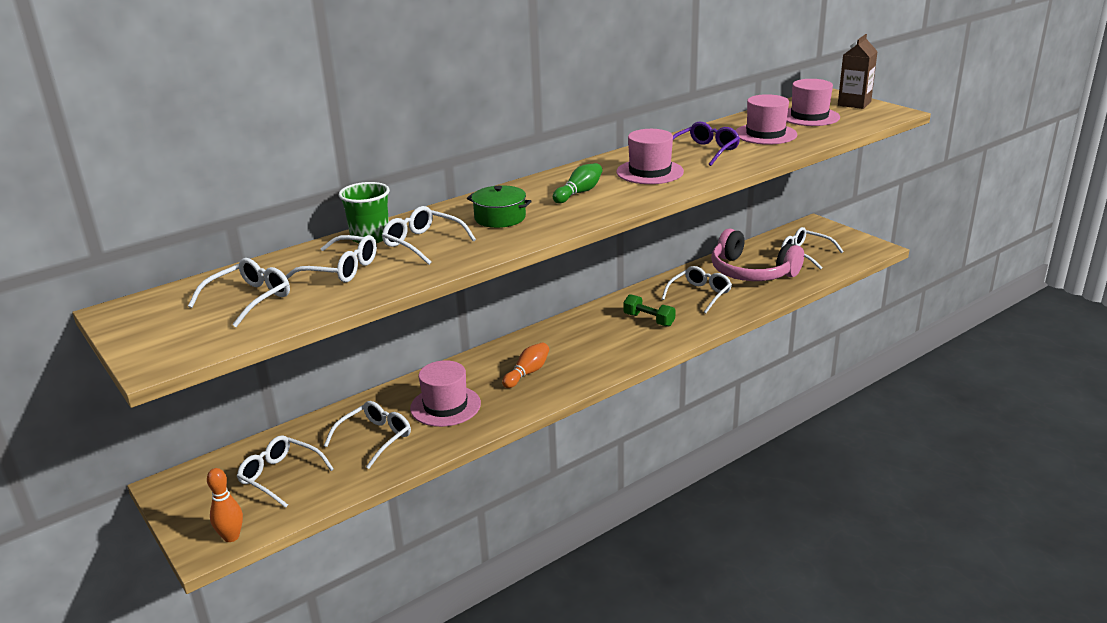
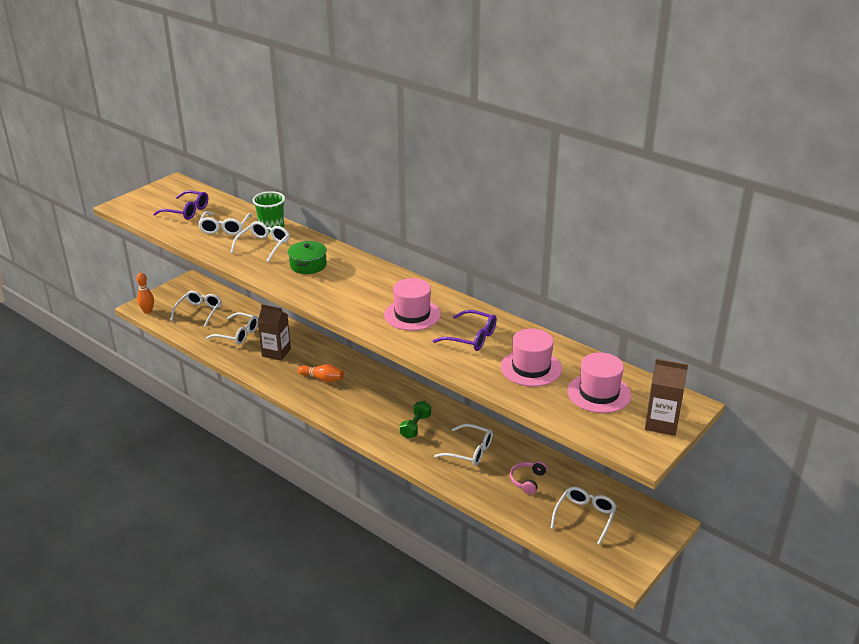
camera: 75 degrees right, 5 degrees up
(250, 299) = (187, 211): white glasses -> purple glasses
(445, 406) = (276, 352): pink hat -> brown carton
(579, 193) = (360, 289): green bowling pin -> none
(751, 272) = (527, 480): pink headphones -> pink headphones, size x0.46

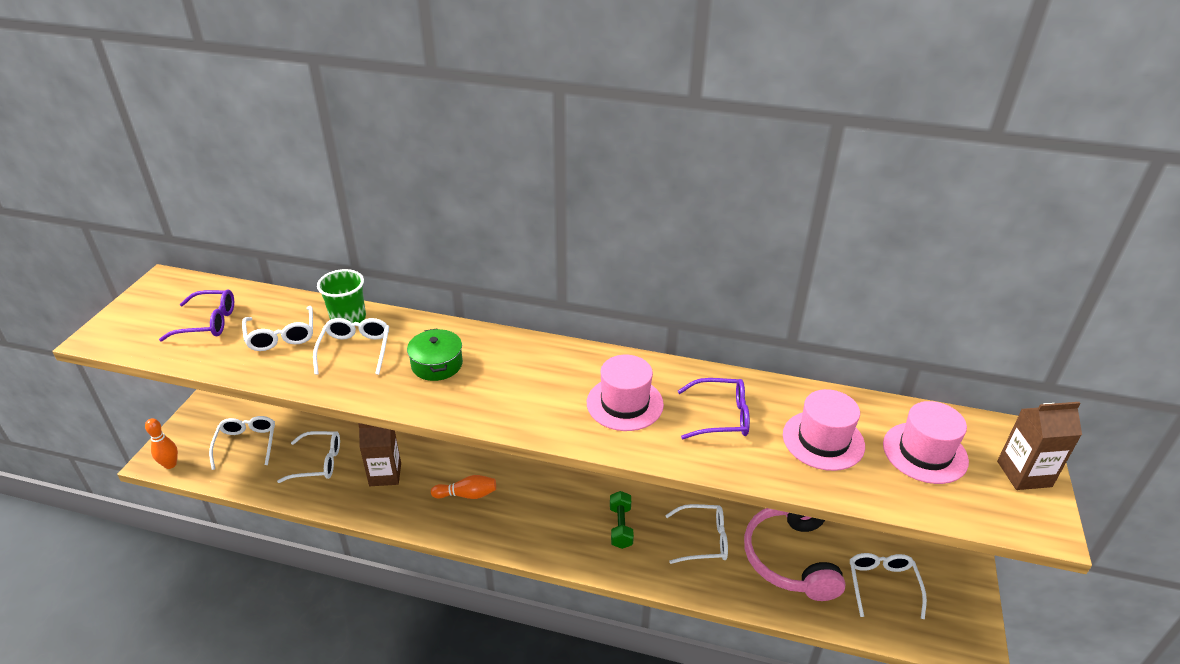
camera: 25 degrees left, 5 degrees up
(527, 480) = (791, 558): pink headphones -> pink headphones, size x2.19

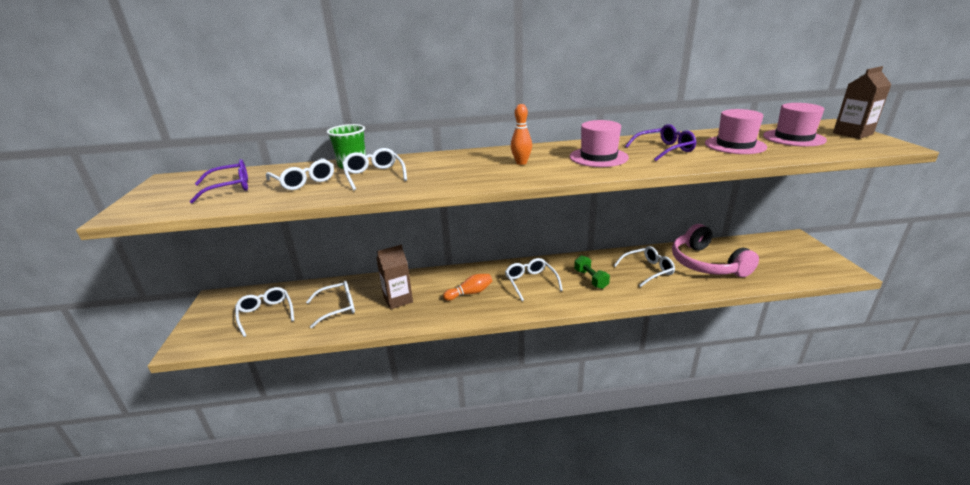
camera: 20 degrees left, 10 degrees down
(170, 464) = (200, 345): orange bowling pin -> orange bowling pin (521, 163)
(437, 364) = (446, 169): green pot -> none
(882, 585) = (768, 260): white glasses -> white glasses (530, 282)

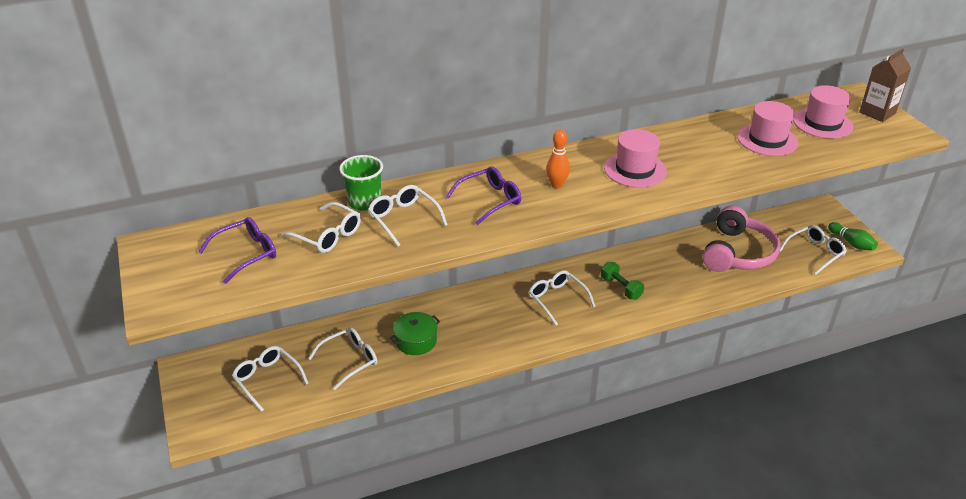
camera: 15 degrees left, 10 degrees up
(398, 299) = (416, 341): brown carton -> green pot
(470, 293) = (494, 322): orange bowling pin -> none
(648, 270) = (678, 269): white glasses -> white glasses (815, 253)
(664, 150) = (699, 152): purple glasses -> purple glasses (490, 200)
(706, 263) = (737, 253): pink headphones -> pink headphones turned 120 degrees counterclockwise
(823, 265) = (851, 243): none -> green bowling pin

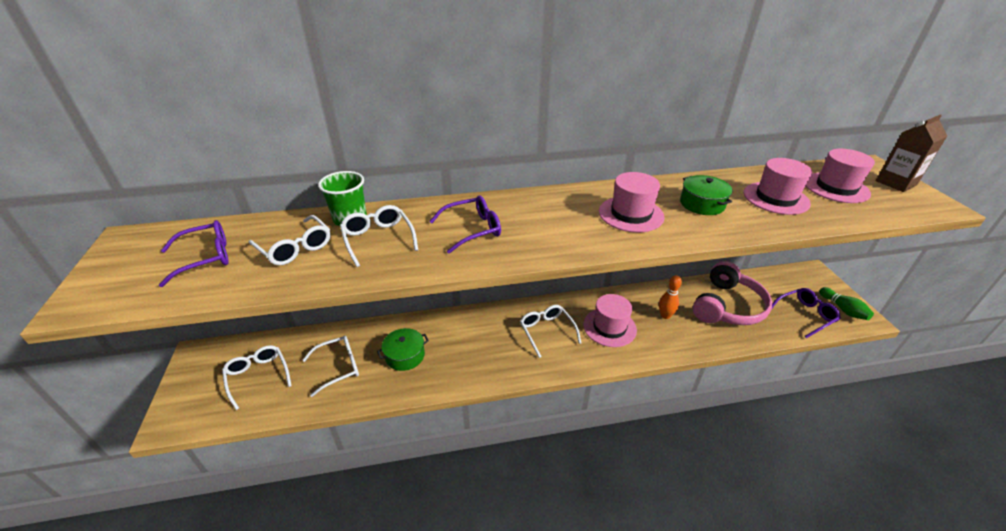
camera: 10 degrees right, 0 degrees up
(557, 185) = (546, 221): orange bowling pin -> orange bowling pin (665, 315)
(621, 288) = (609, 327): green dumbbell -> pink hat
(699, 153) = (702, 204): none -> green pot
(815, 253) = (805, 315): white glasses -> purple glasses

